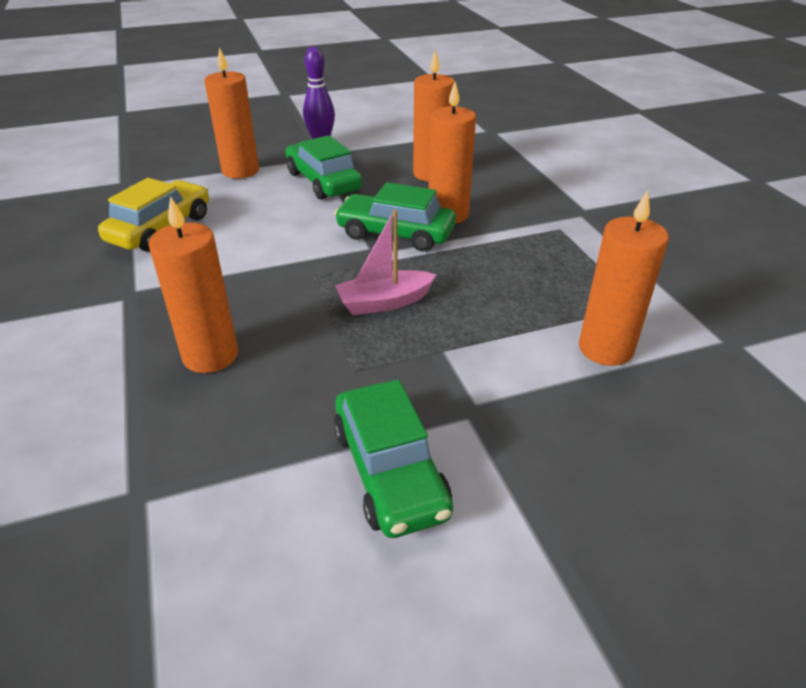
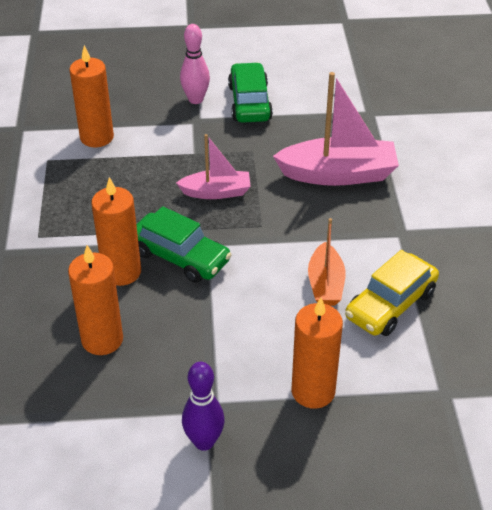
camera: 165 degrees left, 5 degrees up
(210, 355) = (338, 174): orange candle -> pink boat
(230, 234) = (325, 284): none -> orange boat
(323, 181) = (223, 349): green car -> none
(498, 456) = (195, 99): none -> pink bowling pin

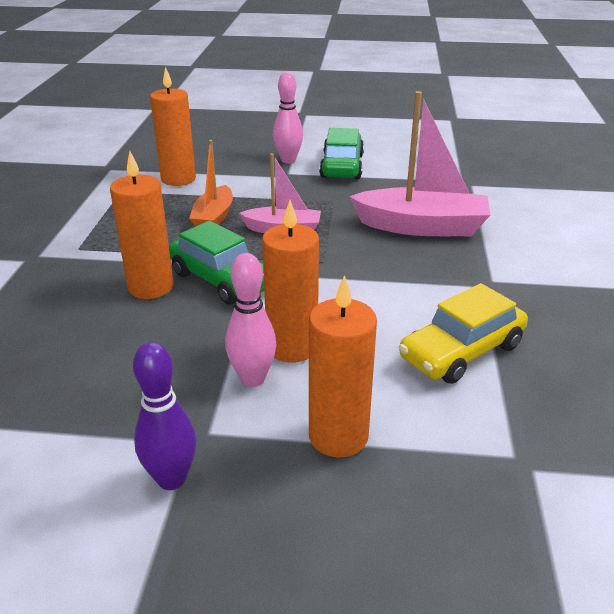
camera: 10 degrees right, 10 degrees down
(102, 339) = (97, 348): orange candle -> orange candle (292, 347)
(236, 351) = (252, 379): none -> pink bowling pin
(325, 284) = (383, 322): orange boat -> orange boat (213, 217)

